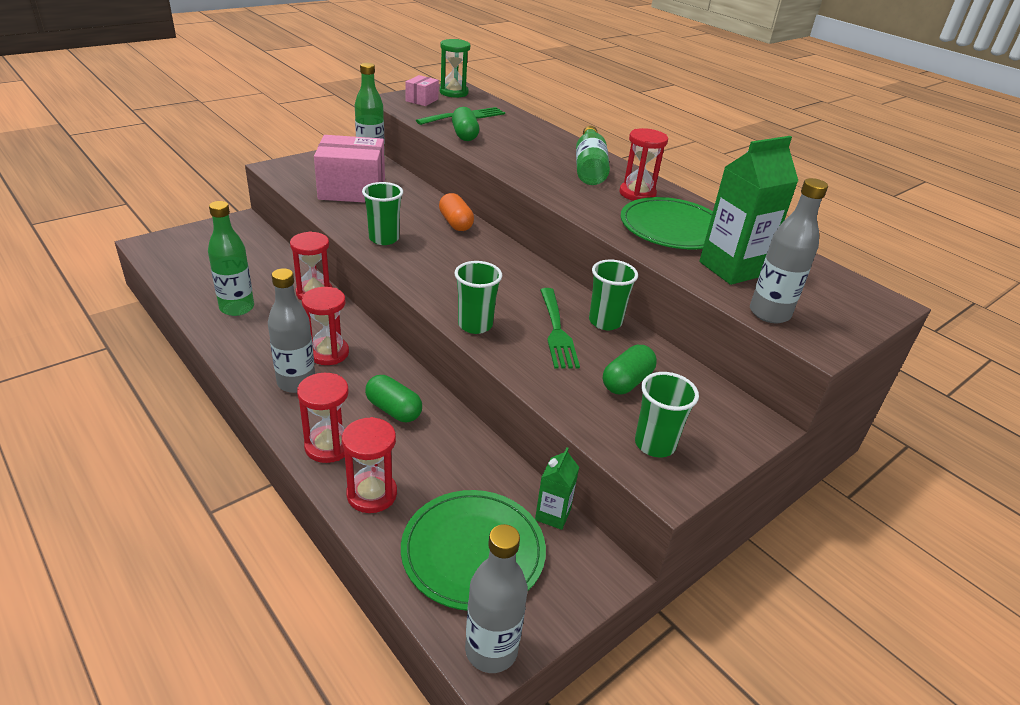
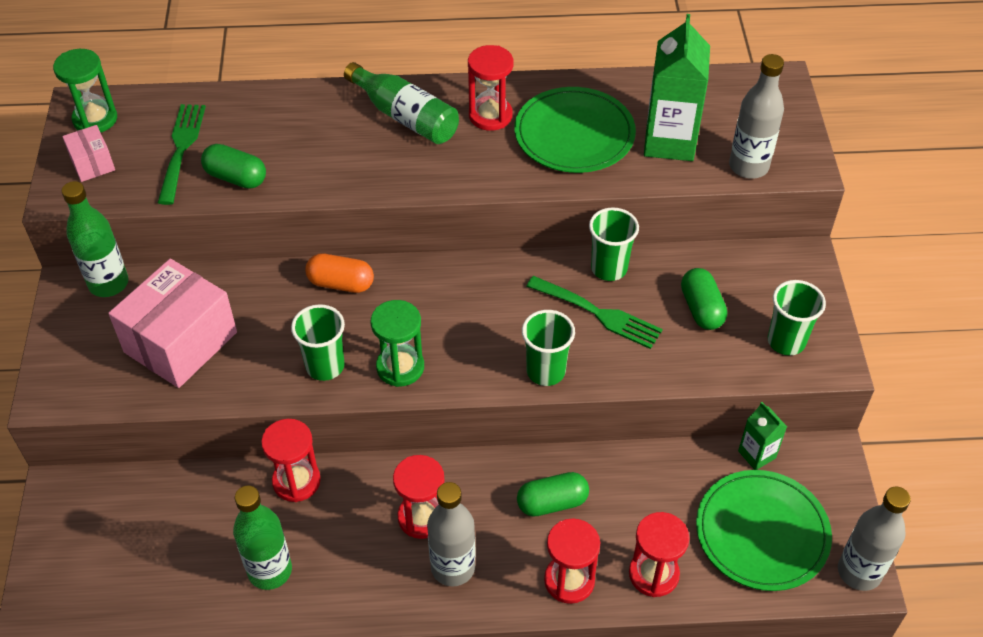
camera: 50 degrees left, 15 degrees up
(412, 265) = (400, 367): none -> green hourglass

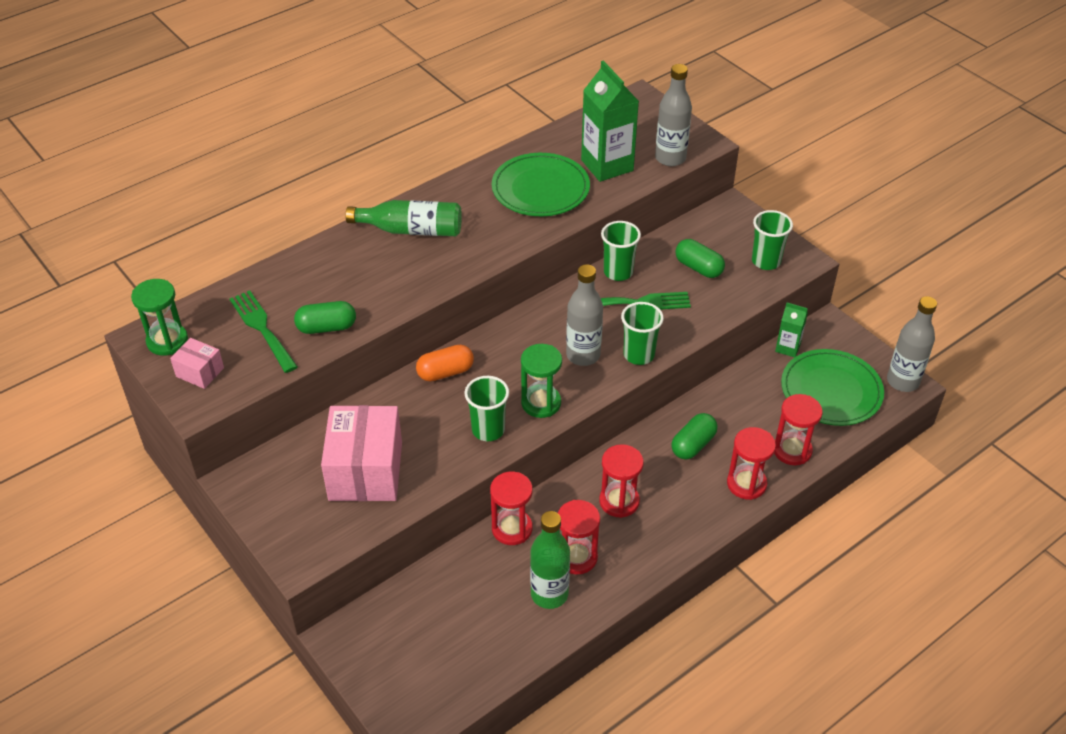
camera: 35 degrees left, 5 degrees down
(108, 283) = (266, 462): green bottle -> none
(453, 567) = (668, 519): grey bottle -> grey bottle (583, 355)
(490, 115) = (471, 202): red hourglass -> red hourglass (576, 557)

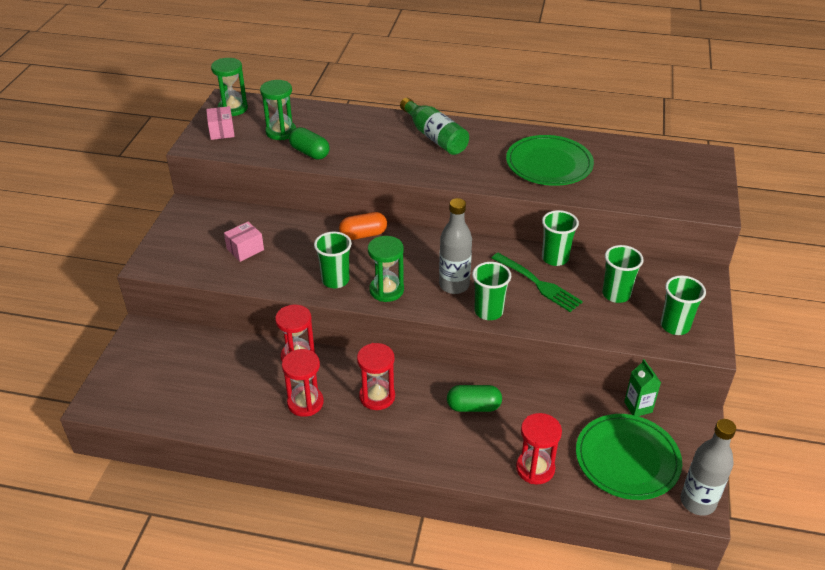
camera: 50 degrees right, 5 degrees down
(262, 328) = (281, 132): green fork -> green hourglass
(366, 471) = (245, 249): pink box -> pink box, size x0.48
(445, 372) = (363, 235): orange capsule -> orange capsule turned 45 degrees counterclockwise
(549, 594) = (260, 407): green bottle -> none
(607, 165) = (617, 178): green carton -> none
(670, 158) = (671, 202): grey bottle -> none
(698, 268) = (616, 294): green capsule -> green cup
(746, 484) = (470, 459): red hourglass -> none

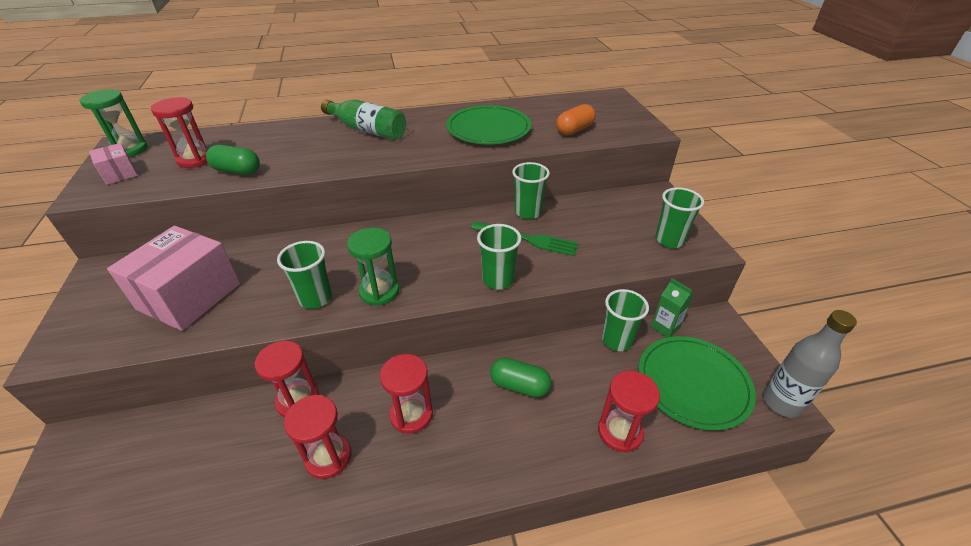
camera: 25 degrees left, 0 degrees up
(245, 249) = (189, 296): pink box -> pink box, size x2.08
(281, 132) = (195, 159): green hourglass -> red hourglass
(363, 235) = (328, 242): orange capsule -> orange capsule (574, 130)
(454, 285) = (448, 265): grey bottle -> none
(473, 406) = (519, 385): green capsule -> green capsule turned 45 degrees clockwise
(616, 294) = (601, 228): green cup -> green cup (616, 340)

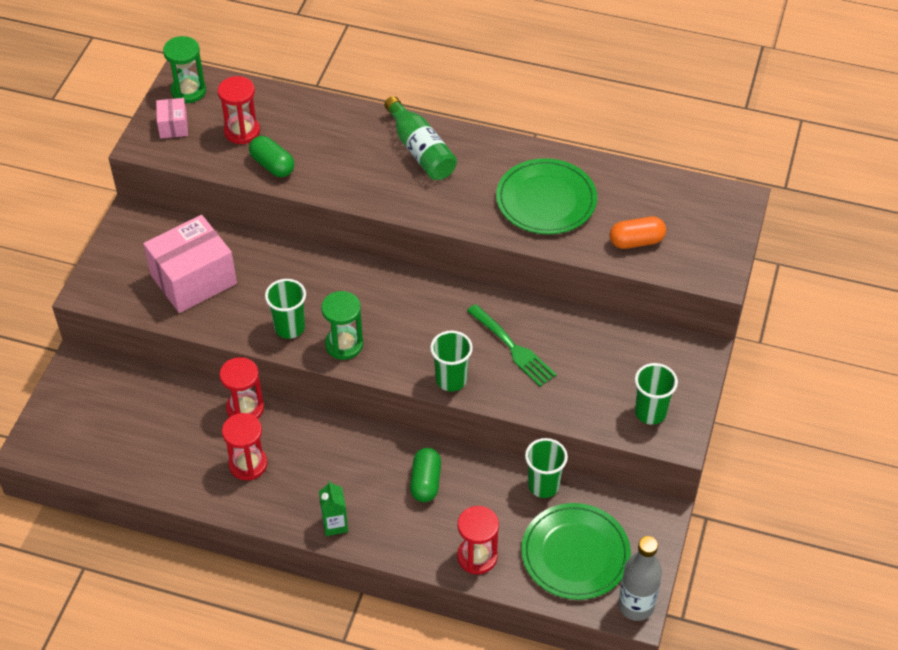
camera: 30 degrees right, 10 degrees up
(411, 414) = (324, 462): red hourglass -> none
(519, 385) = (425, 482): green capsule -> green capsule turned 45 degrees clockwise
(528, 212) = (539, 315): green cup -> none
(665, 327) = (601, 496): green carton -> green carton (335, 524)

